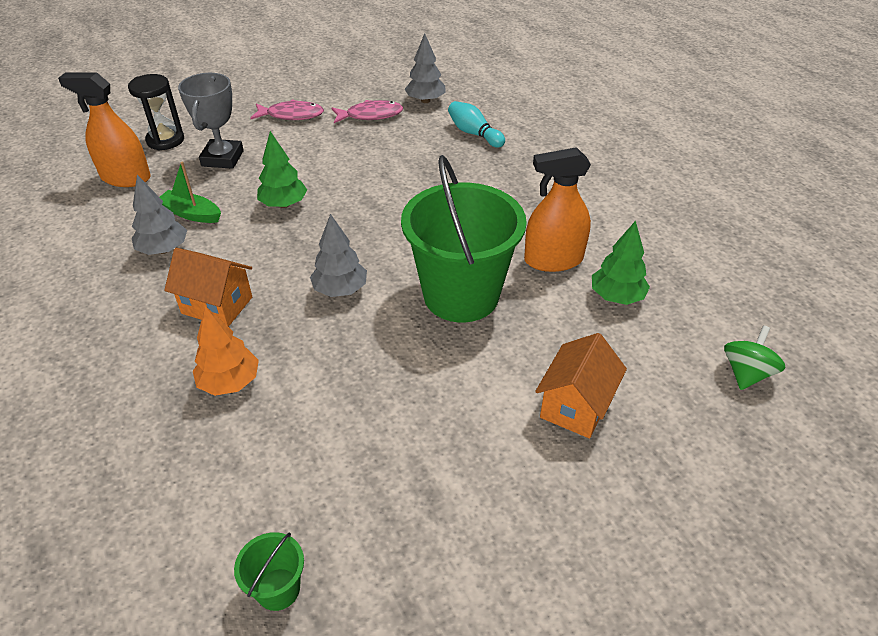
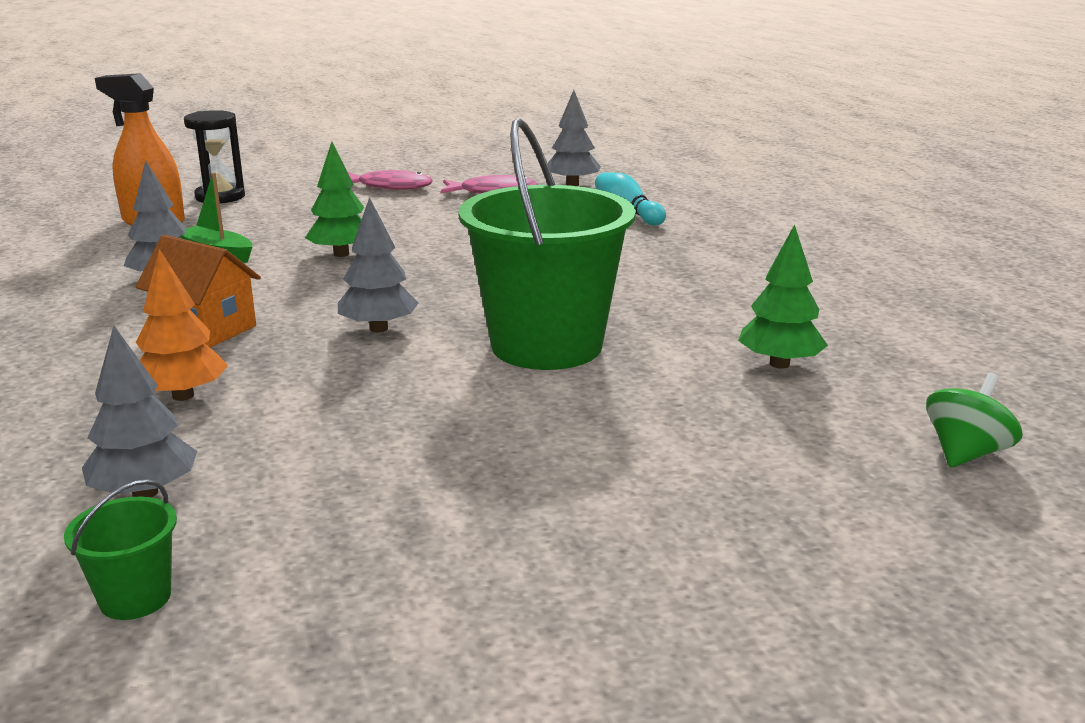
camera: 10 degrees right, 20 degrees down
(222, 158) = (283, 214): grey trophy -> none
(244, 487) = (145, 492): none -> grey tree
(553, 260) = (696, 324): orange spray bottle -> none
(575, 406) = (676, 461): orange house -> none

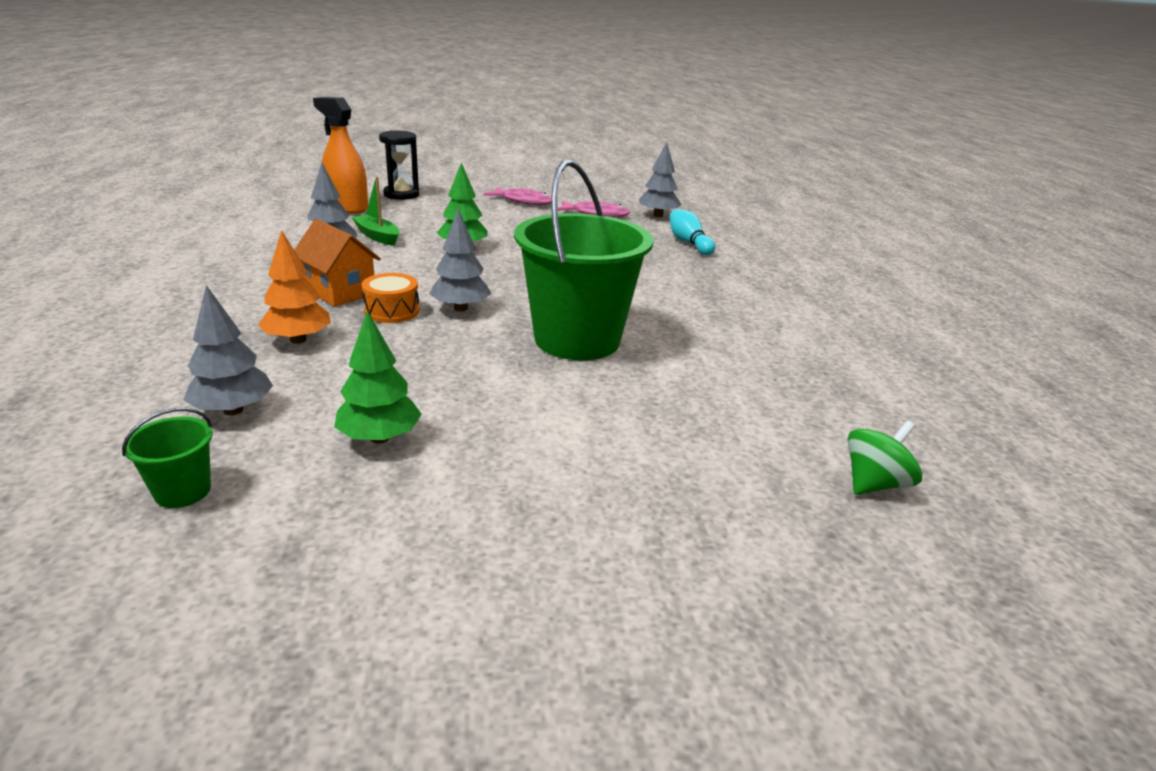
camera: 10 degrees right, 5 degrees up
(289, 343) = (392, 311): none -> orange drum
(779, 364) = (752, 382): green tree -> green tree (380, 438)

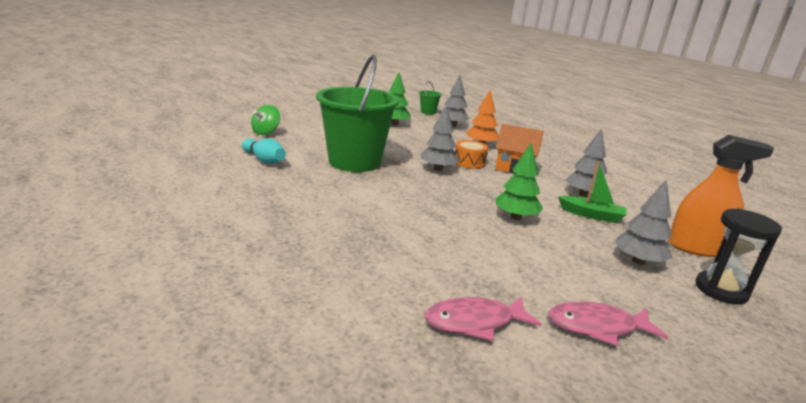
camera: 155 degrees right, 5 degrees down
(658, 215) = (388, 353): grey tree -> grey tree (638, 261)
(689, 243) = (315, 283): turquoise bowling pin -> turquoise bowling pin (264, 160)
(874, 484) = (197, 129): green spinning top -> green spinning top (266, 132)

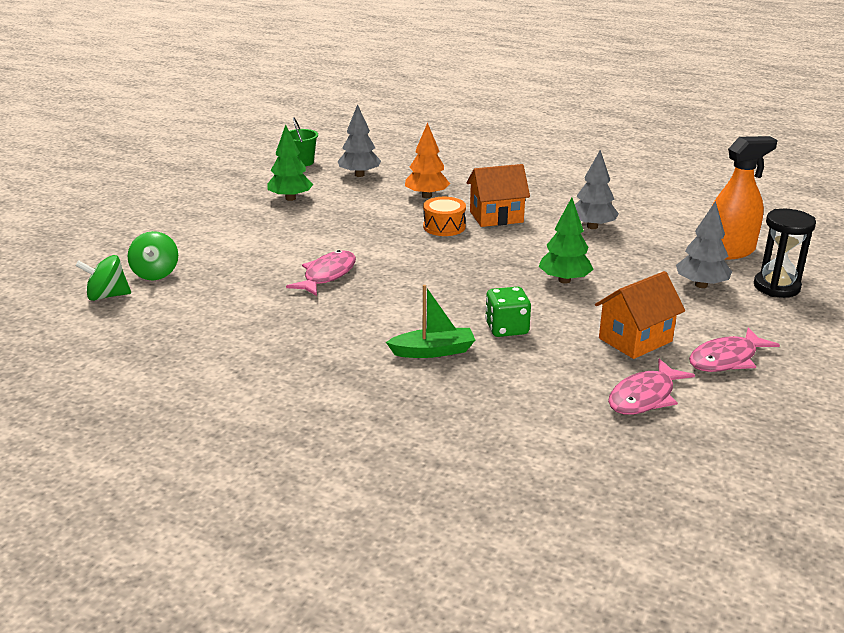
camera: 30 degrees left, 5 degrees up
(225, 133) = (107, 296): none -> green spinning top
(264, 160) = (223, 315): turquoise bowling pin -> none
(355, 162) = (327, 275): green bucket -> pink fish
(427, 229) = (506, 328): none -> green dice
(438, 169) = (425, 249): grey tree -> none
(523, 276) = (635, 340): none -> orange house
(591, 215) = (622, 249): green boat -> green boat (433, 351)

